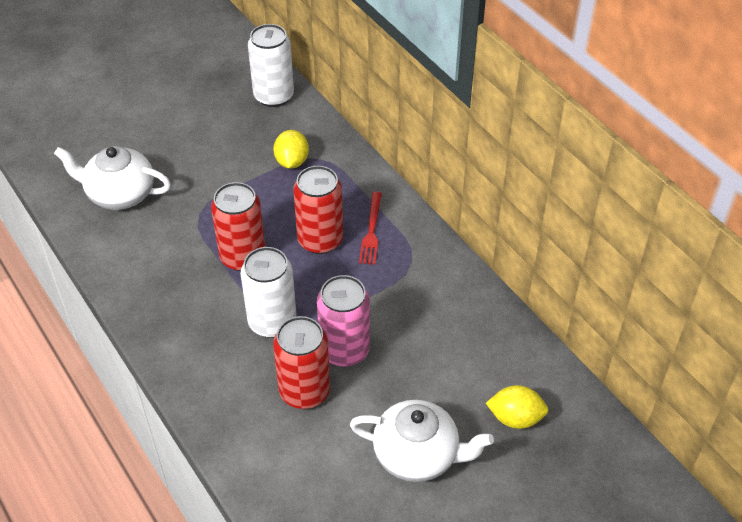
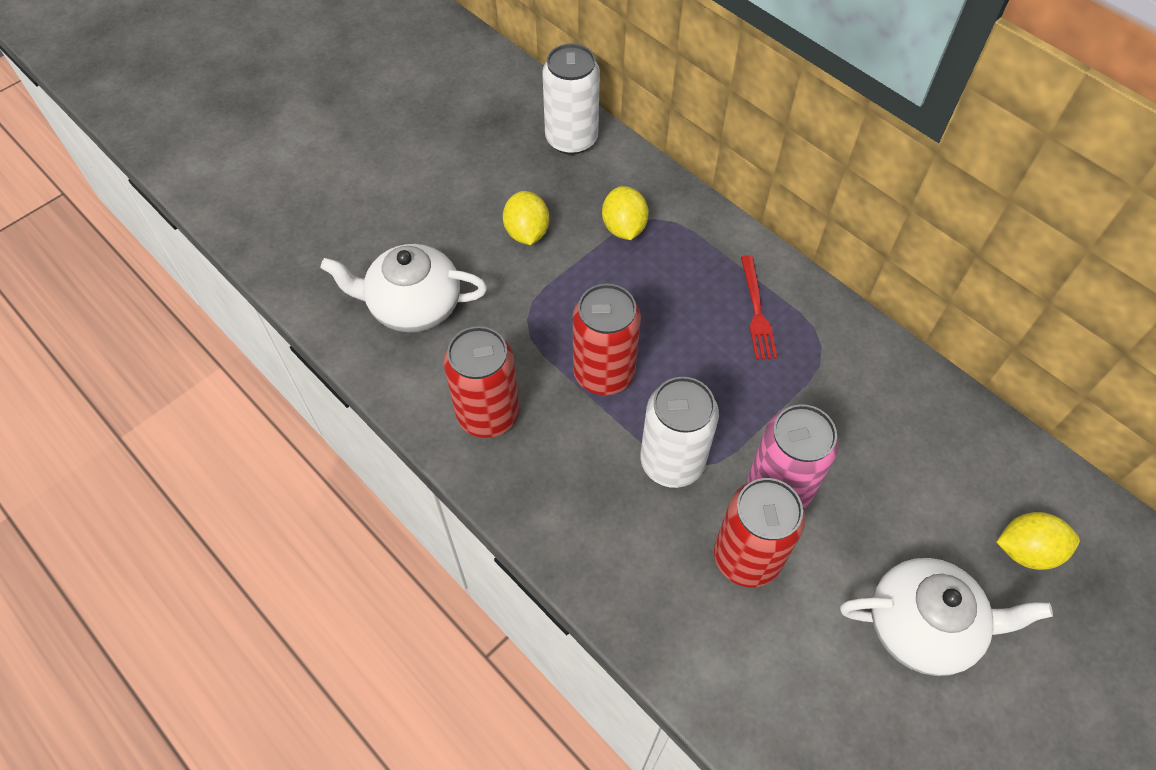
camera: 10 degrees left, 10 degrees up
(218, 156) = (527, 232): none -> yellow lemon
(320, 240) = (696, 334): red can -> red can (488, 414)

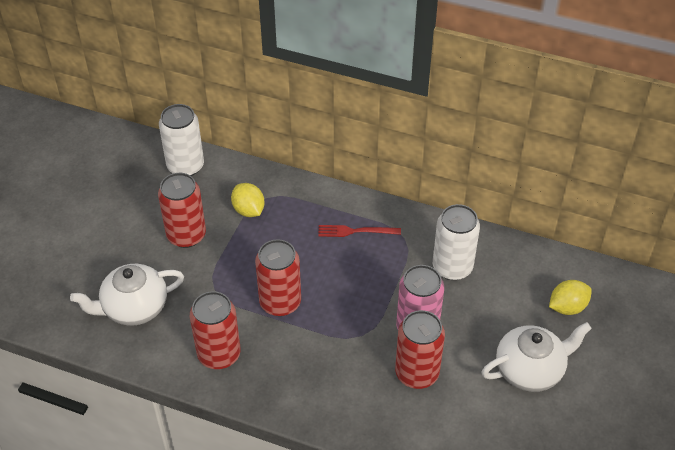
camera: 25 degrees left, 10 degrees down
(527, 232) = (186, 235): yellow lemon -> red can
(672, 462) = (347, 338): white can -> white can (452, 267)
(756, 311) = (356, 231): red fork -> red fork turned 120 degrees clockwise

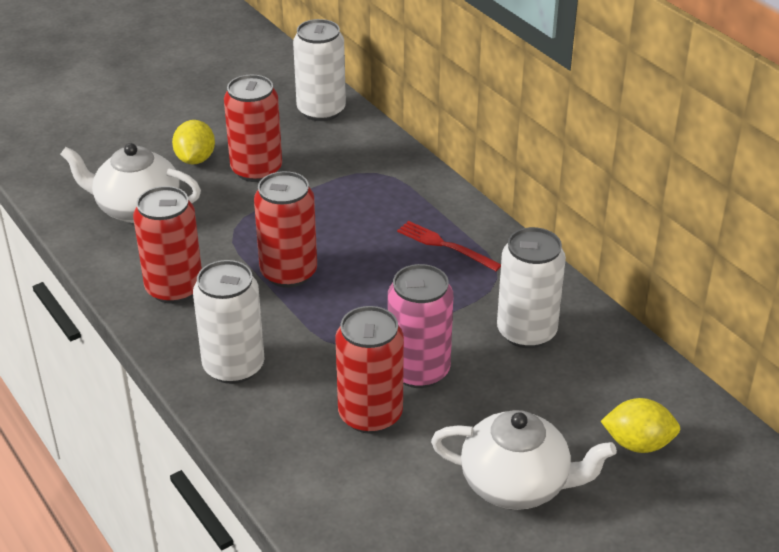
camera: 35 degrees right, 10 degrees down
(248, 210) = (345, 175): yellow lemon -> yellow lemon (195, 159)
(309, 388) = (233, 366): none -> white can

